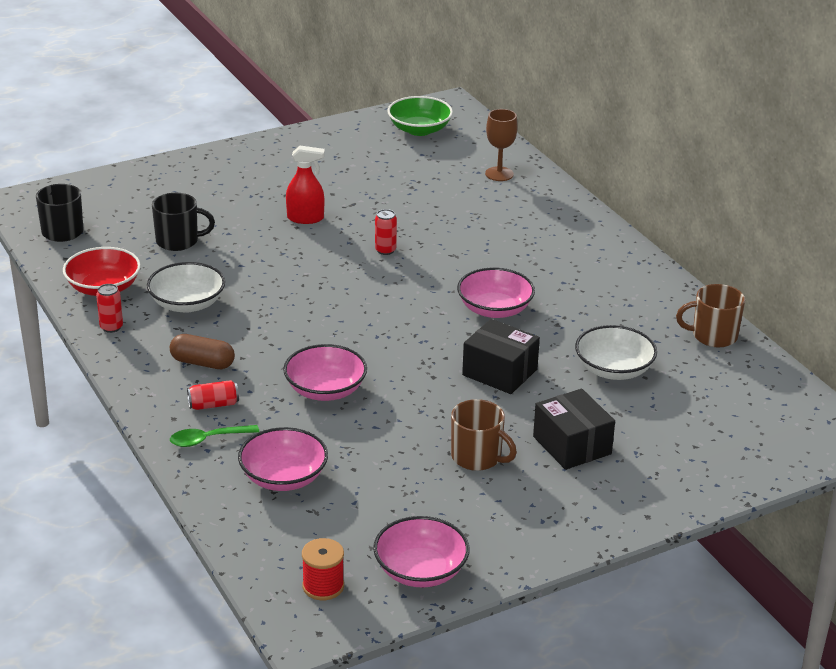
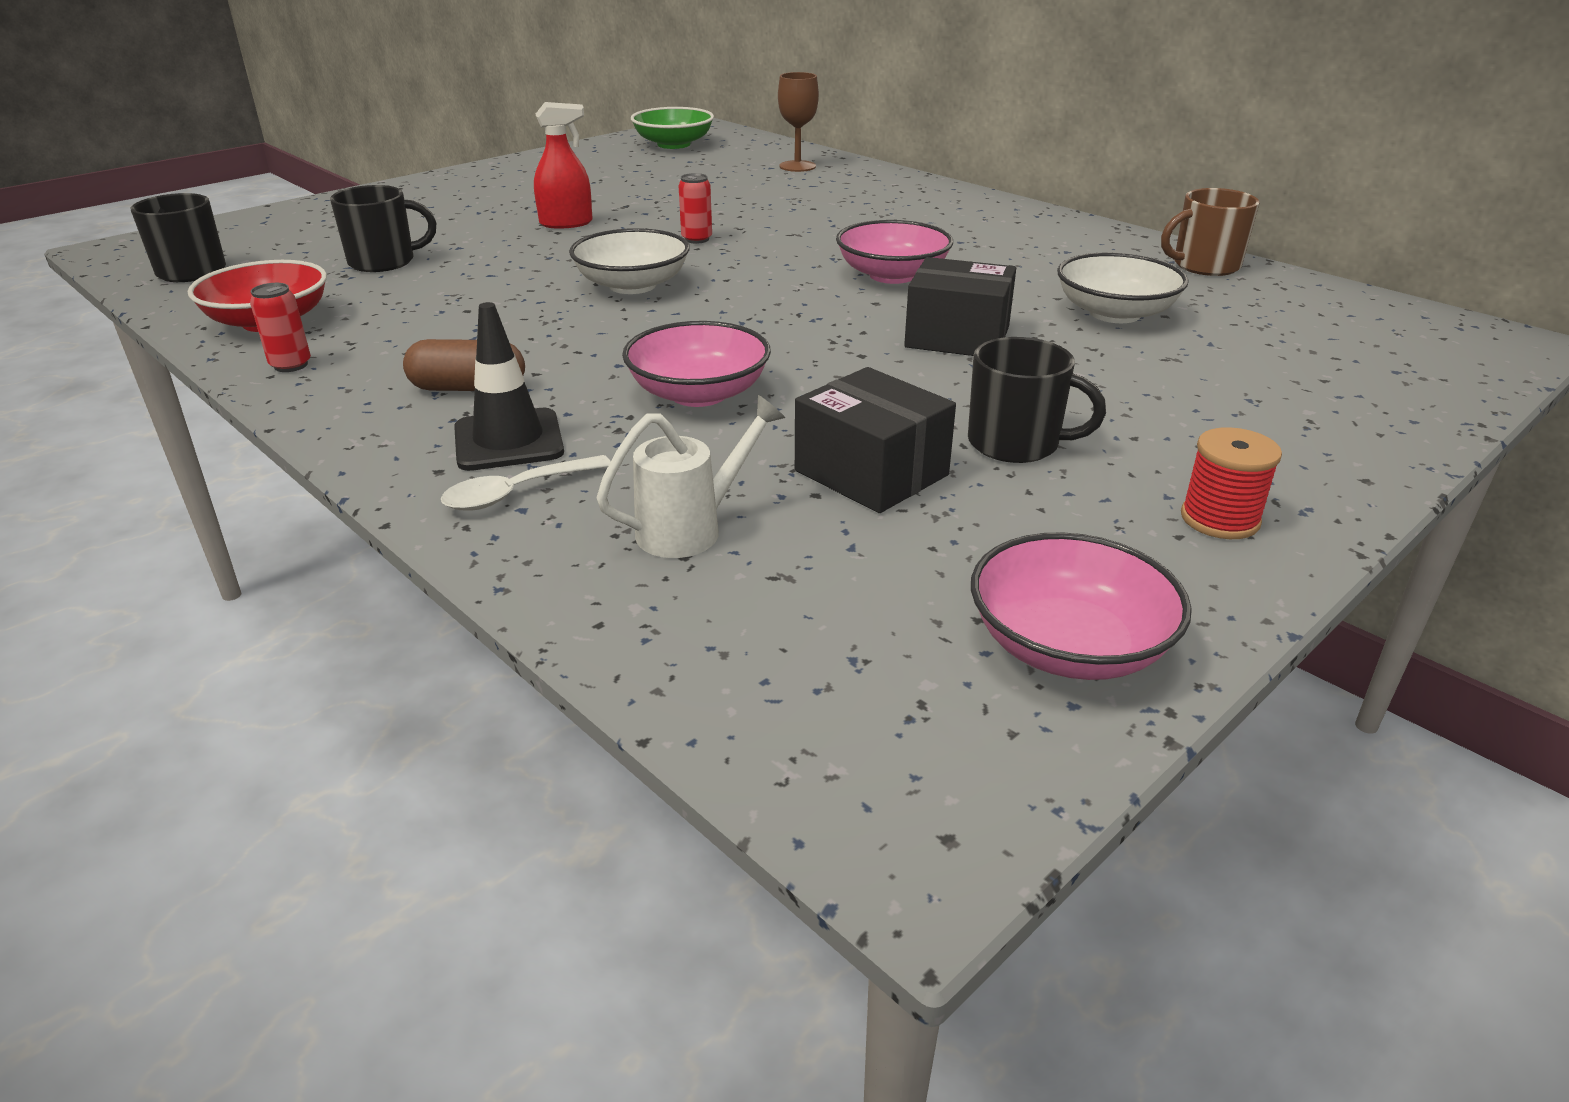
camera: 15 degrees left, 0 degrees up
(187, 304) = (418, 323): white bowl -> white bowl (632, 285)
(208, 439) = (517, 493): green spoon -> white spoon
(213, 405) = (508, 440): red can -> black traffic cone
(283, 477) = (692, 529): pink bowl -> white watering can
(323, 586) = (890, 722): red spool -> red spool (1220, 519)
(477, 457) = (1016, 444): brown mug -> black mug
(572, 445) = (1147, 405): black box -> black box (871, 473)

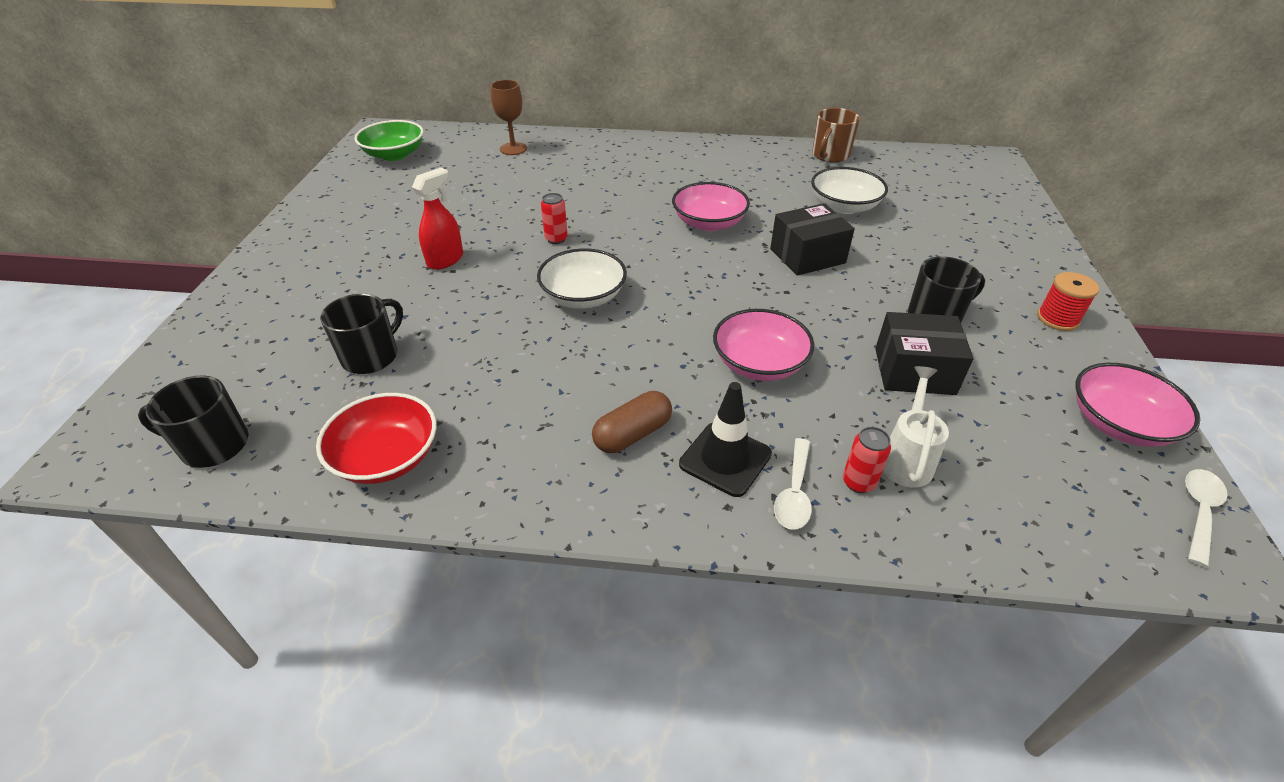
camera: 40 degrees left, 10 degrees up
(291, 365) = (480, 486): red can -> red can (858, 482)
(989, 781) = (1199, 512): none -> white spoon

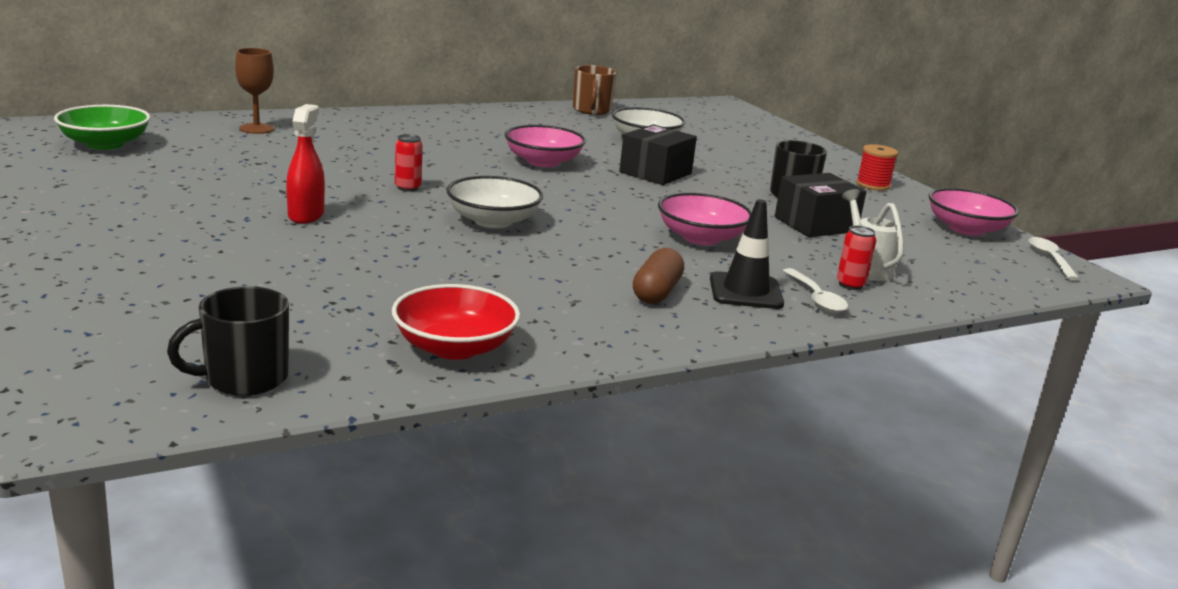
camera: 35 degrees left, 20 degrees down
(371, 356) = (330, 290): black mug -> none

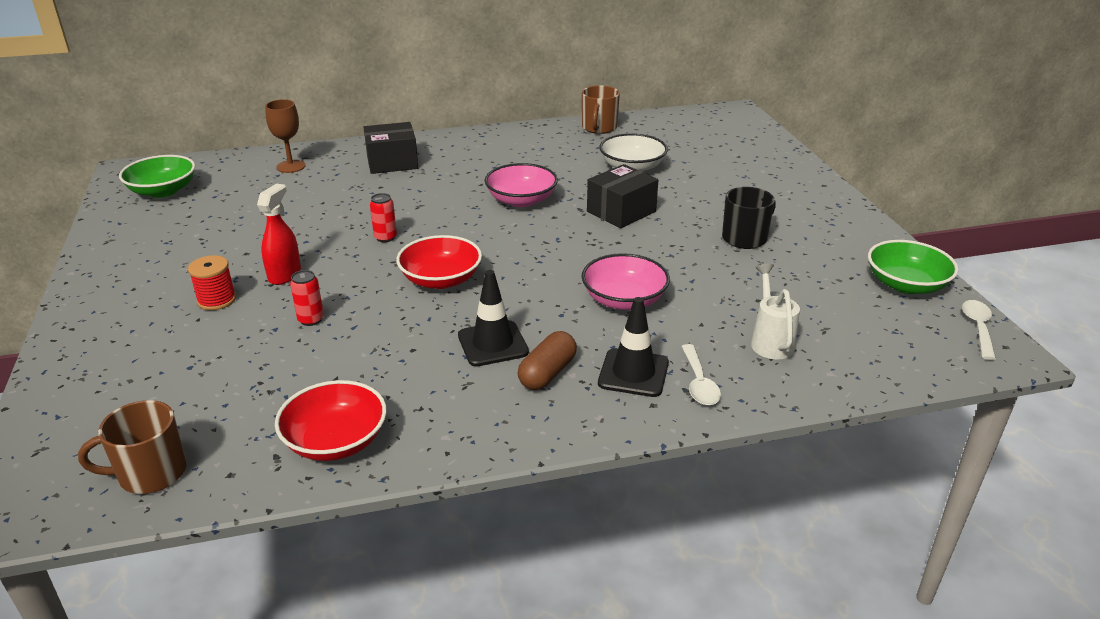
camera: 15 degrees right, 10 degrees up
(244, 378) = (150, 473): black mug -> brown mug
(493, 221) = (441, 279): white bowl -> red bowl
(583, 270) = (493, 344): none -> black traffic cone
(815, 224) = (747, 280): black box -> black box (392, 162)
(850, 285) = (743, 364): red can -> red can (311, 320)
(873, 185) = (835, 222): red spool -> red spool (217, 300)
(966, 229) = (906, 284): pink bowl -> green bowl

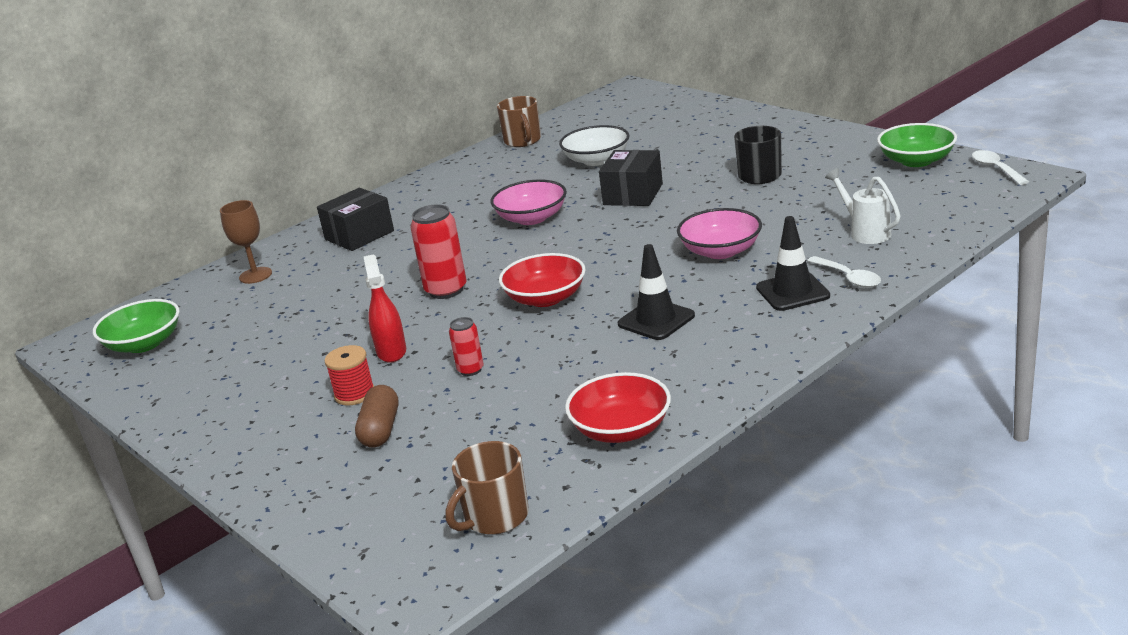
camera: 25 degrees left, 5 degrees down
(385, 238) = (446, 290): red can -> red can, size x1.78
(547, 373) = (727, 319): brown capsule -> brown capsule (380, 430)

